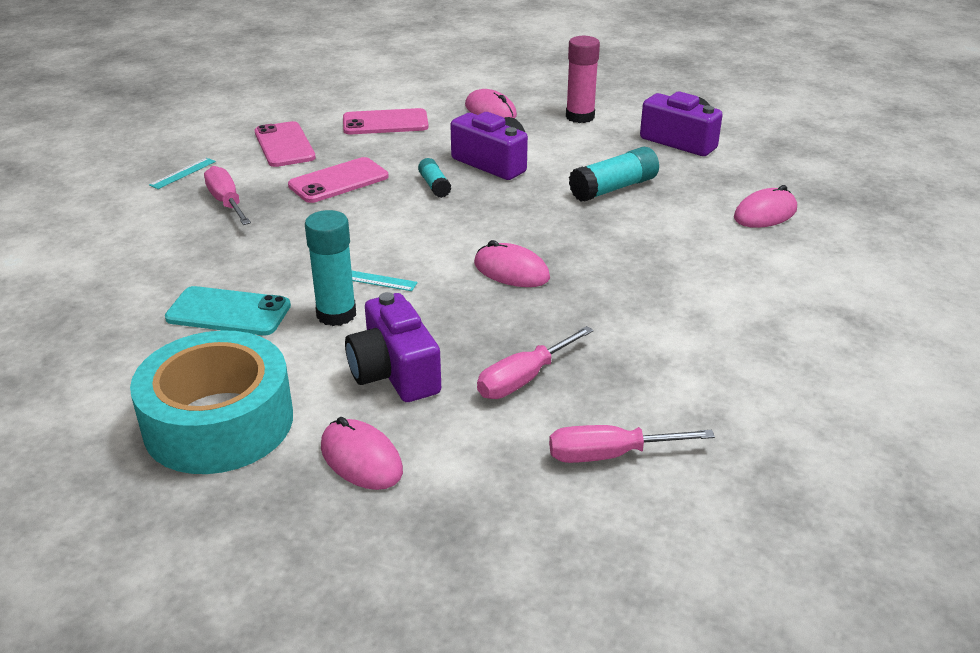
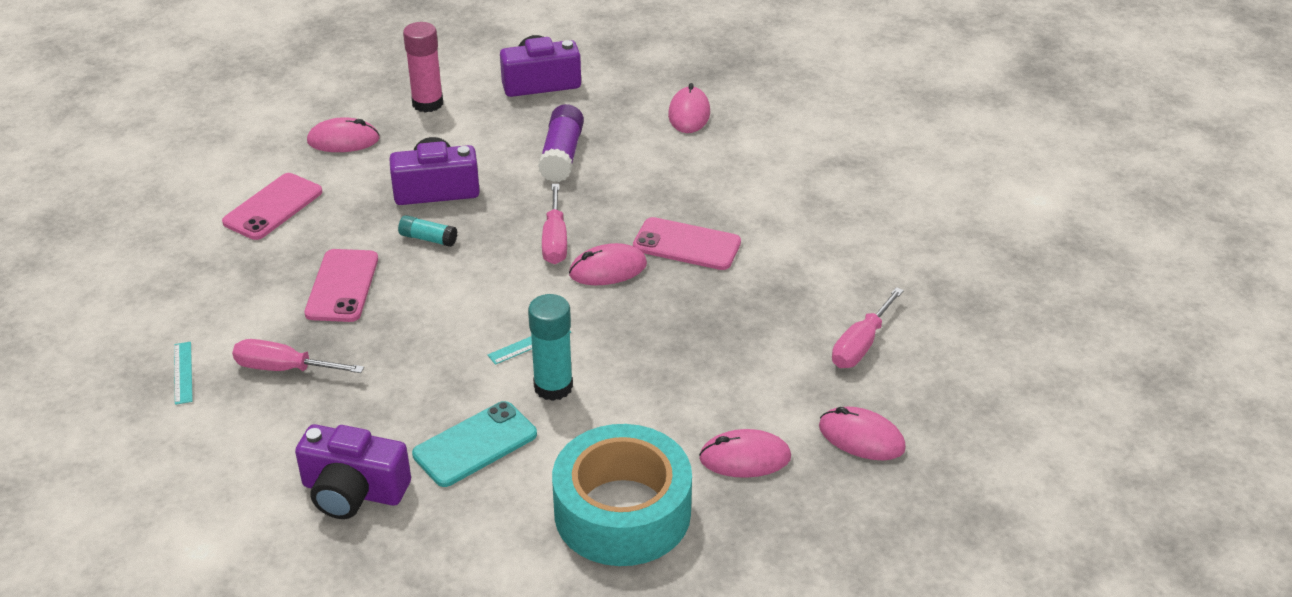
camera: 50 degrees left, 5 degrees up
(284, 145) = (223, 285): pink phone -> pink phone (687, 245)
(394, 372) = (664, 393): purple camera -> purple camera (353, 491)
(474, 522) = (861, 437): none -> pink mouse
(523, 379) = (744, 337): pink screwdriver -> pink screwdriver (555, 240)
(613, 188) = (562, 155): turquoise glue stick -> purple glue stick

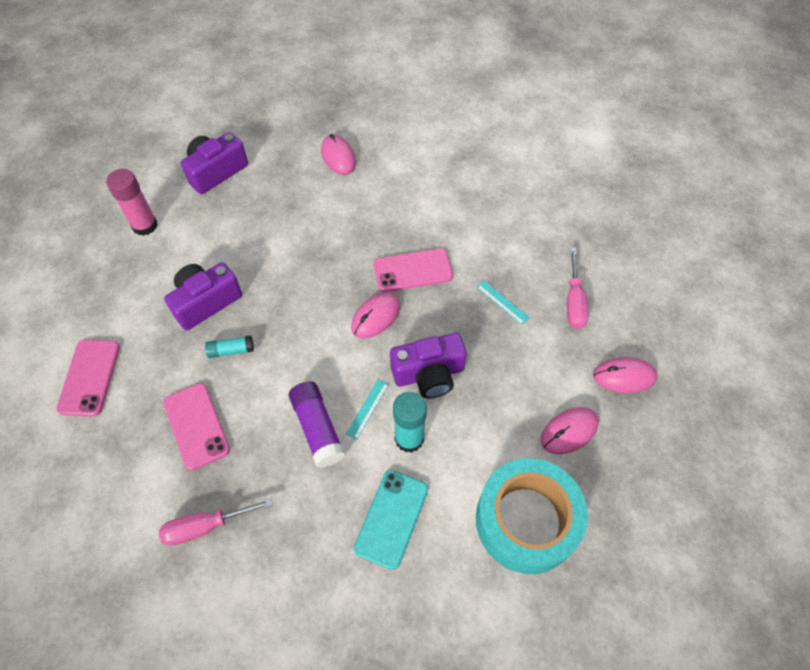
camera: 30 degrees left, 20 degrees up
(183, 372) = (127, 574): turquoise ruler -> turquoise ruler (502, 302)
(343, 140) = (102, 288): pink mouse -> none
(353, 491) = (335, 610): purple camera -> purple camera (429, 374)
(555, 240) = (323, 309): pink screwdriver -> none
(562, 155) = (276, 231): purple glue stick -> purple glue stick (317, 429)

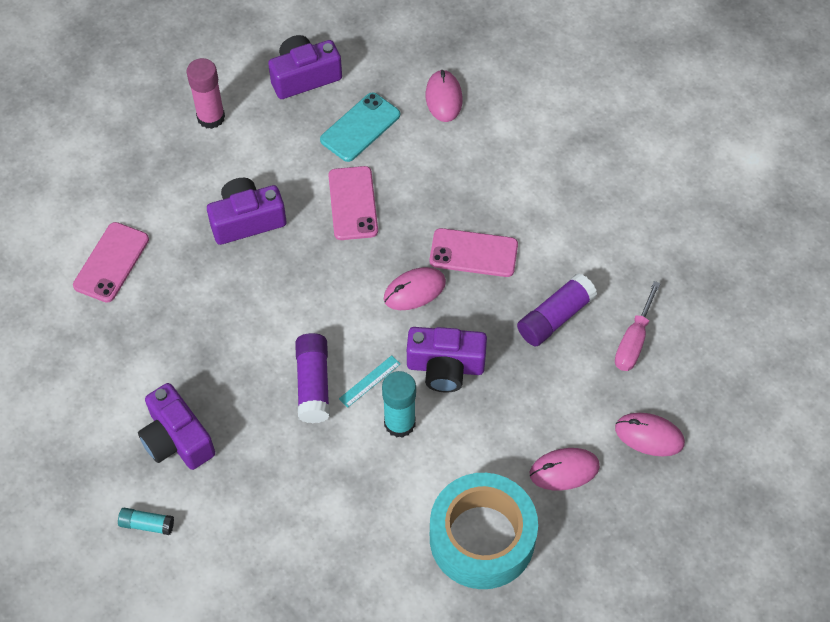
camera: 20 degrees right, 0 degrees up
(196, 426) = (198, 343): pink phone -> pink phone (353, 203)
(205, 526) = (177, 439): pink screwdriver -> purple camera
(231, 350) = (256, 279): turquoise glue stick -> turquoise glue stick (147, 524)
(391, 518) = (352, 491): turquoise phone -> turquoise phone (360, 127)
(502, 302) = (555, 317): turquoise ruler -> purple glue stick

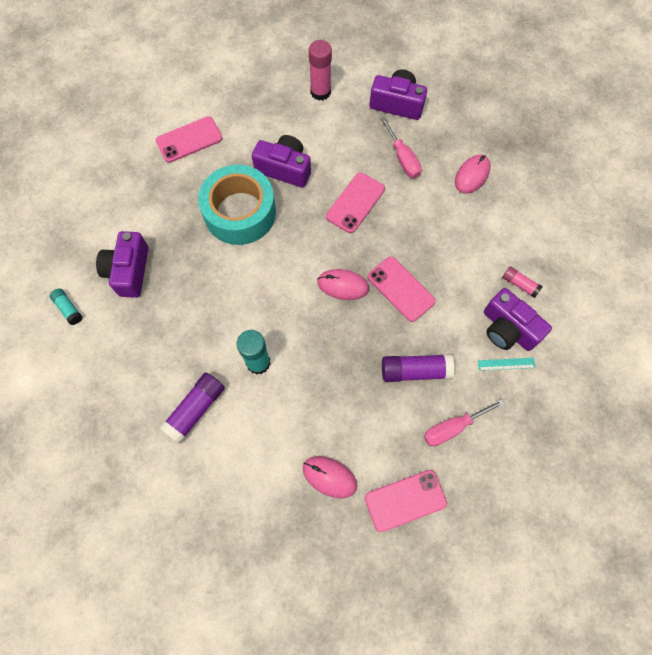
camera: 40 degrees right, 10 degrees up
(313, 384) = (231, 298): purple glue stick -> purple glue stick (195, 409)
(360, 127) = (402, 158): turquoise phone -> pink screwdriver
(369, 381) = (265, 322): turquoise ruler -> turquoise ruler (506, 364)
(445, 367) = (317, 349): purple camera -> purple camera (508, 329)
(482, 538) = (240, 477): turquoise tape -> turquoise tape (240, 212)
(579, 169) = (519, 284): none -> pink glue stick
(649, 435) = (405, 500): pink mouse -> pink phone

